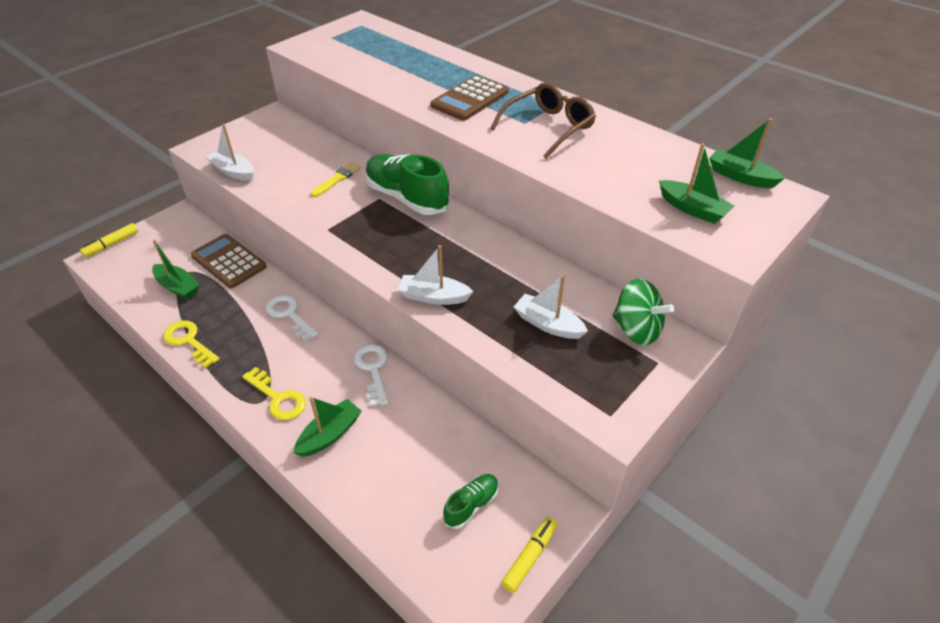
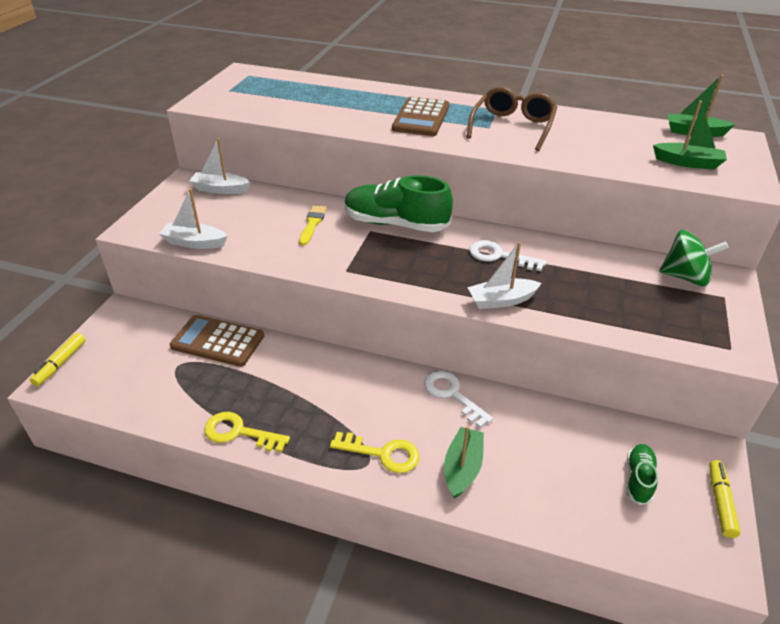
camera: 25 degrees left, 5 degrees down
(178, 287) = (180, 383): green boat -> none
(289, 314) = (327, 372): white key -> white key (499, 256)
(548, 324) = (616, 294): white boat -> white boat (220, 189)

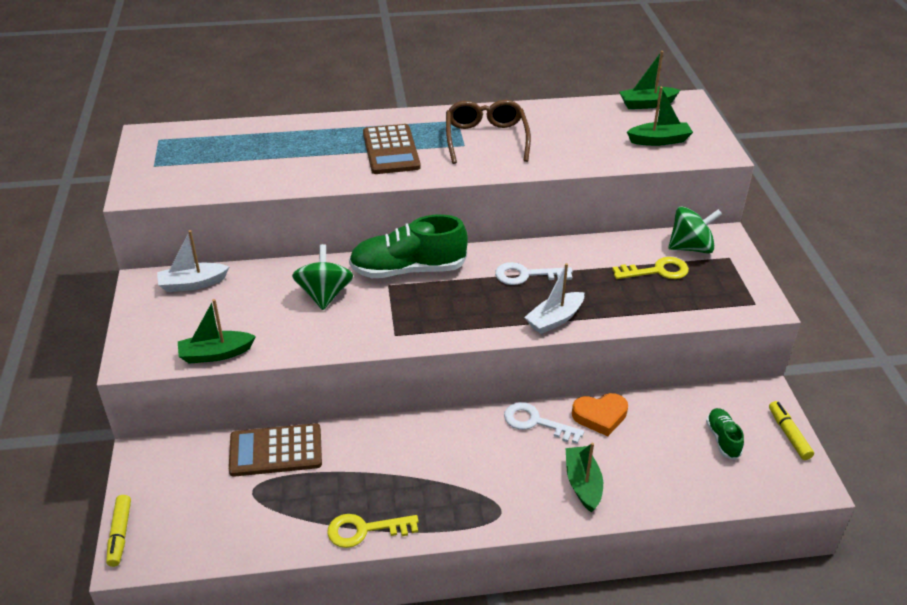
camera: 25 degrees left, 0 degrees up
(194, 243) = (215, 354): white boat -> green boat
(312, 224) = (324, 294): yellow brush -> green spinning top
(383, 454) = (508, 498): yellow key -> yellow key (657, 271)
(519, 410) = (600, 416): none -> orange heart

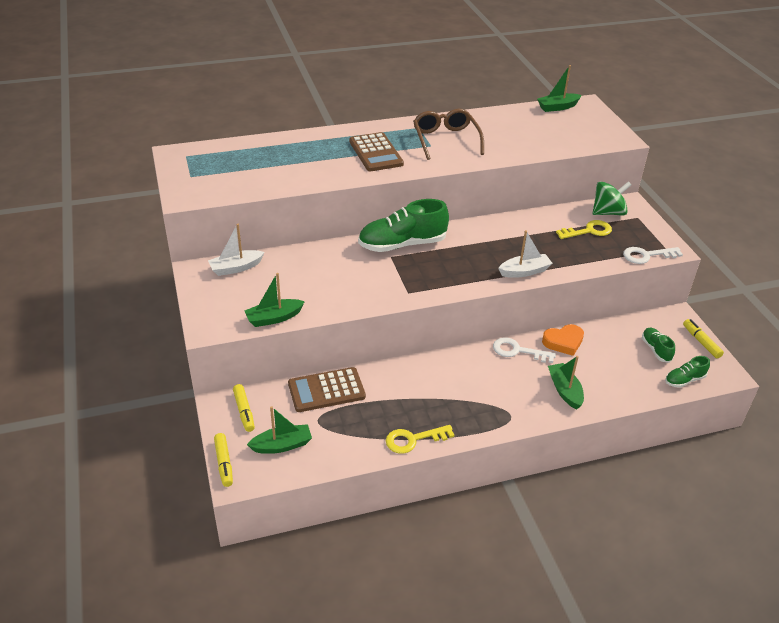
camera: 10 degrees left, 0 degrees up
(166, 468) = (244, 411): none -> yellow marker
(324, 294) = (344, 267): green spinning top -> none
(526, 275) = (493, 241): white key -> white key (646, 256)
(554, 319) = (524, 271): white boat -> white boat turned 150 degrees counterclockwise
(659, 140) = (575, 133): green boat -> green boat (282, 445)
(751, 486) = (684, 380): none -> green shoe

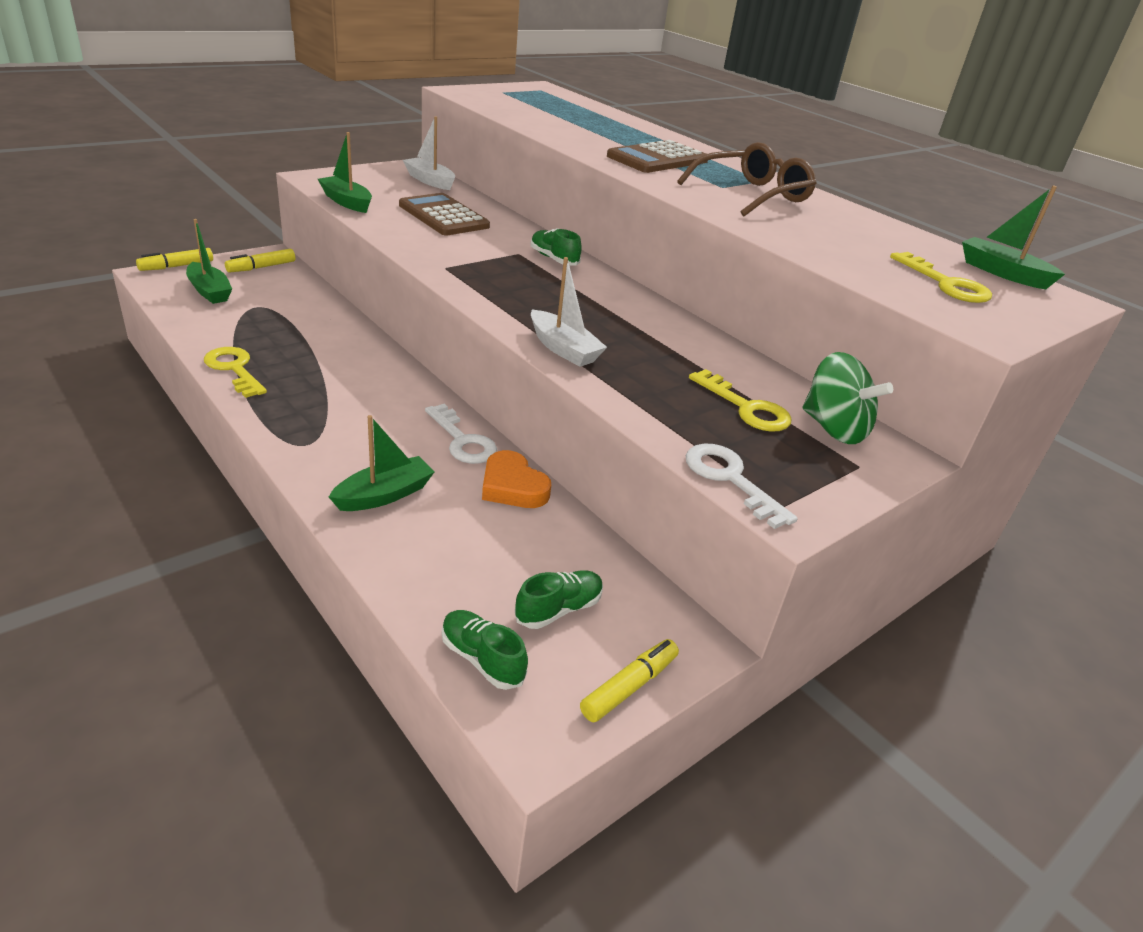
camera: 65 degrees right, 5 degrees down
(326, 390) = (312, 306): brown calculator -> brown calculator (443, 216)
(402, 244) = (554, 259): green shoe -> green shoe, size x0.50
(517, 351) = (463, 441): white key -> white key turned 150 degrees clockwise
(571, 128) = (946, 284): none -> yellow key

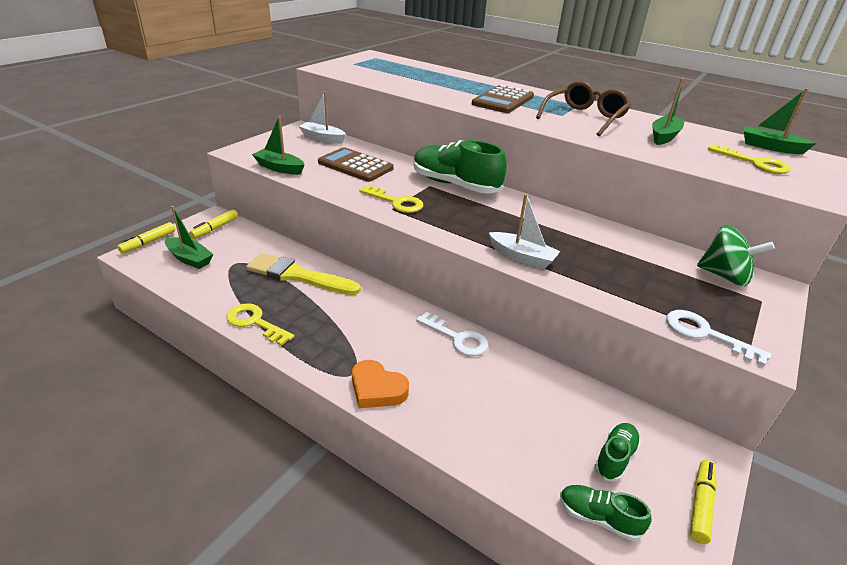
camera: 15 degrees left, 0 degrees up
(320, 334) = (298, 276): none -> yellow brush
(384, 495) = (437, 400): green boat -> green boat (664, 137)
(513, 487) = (515, 366): orange heart -> orange heart (377, 389)
(554, 259) = (455, 185): green shoe -> green shoe, size x2.01
(746, 408) = (665, 274): yellow key -> yellow key (396, 202)

